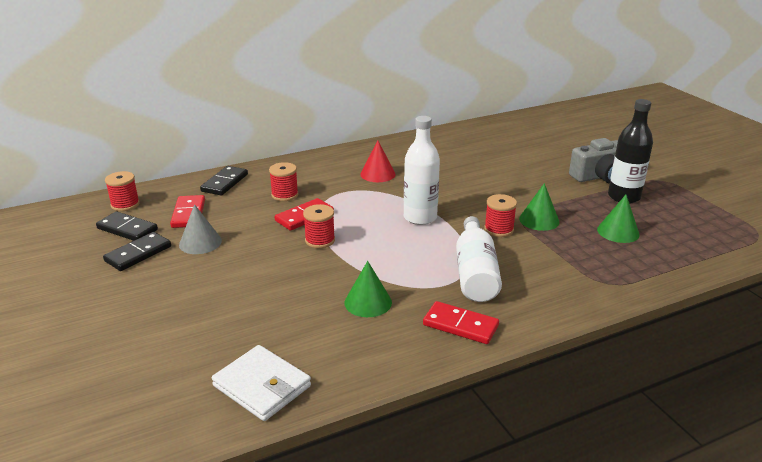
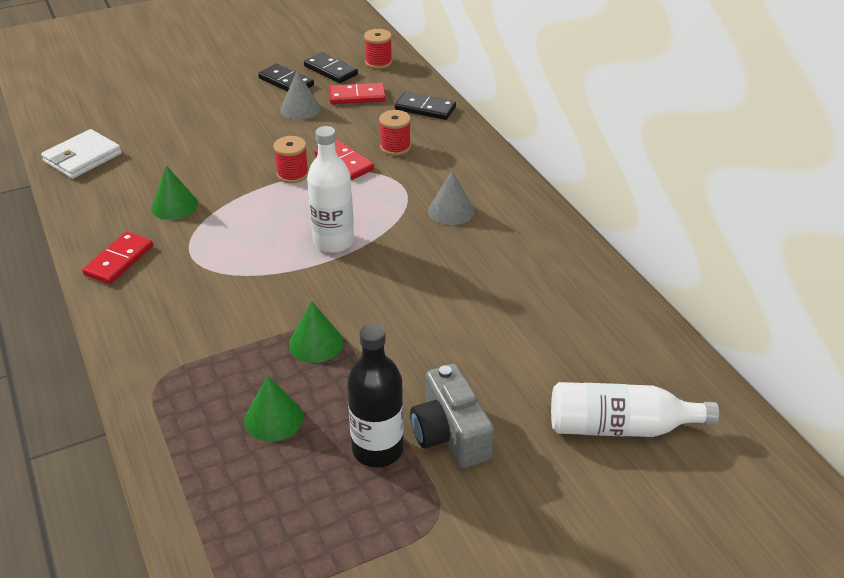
camera: 90 degrees right, 10 degrees up
(127, 229) = (330, 70): black domino -> black domino turned 75 degrees counterclockwise
(377, 174) = (451, 211): red cone -> grey cone
(475, 273) = (206, 277): white bottle -> white bottle (620, 427)
(499, 229) = (296, 304): red spool -> none

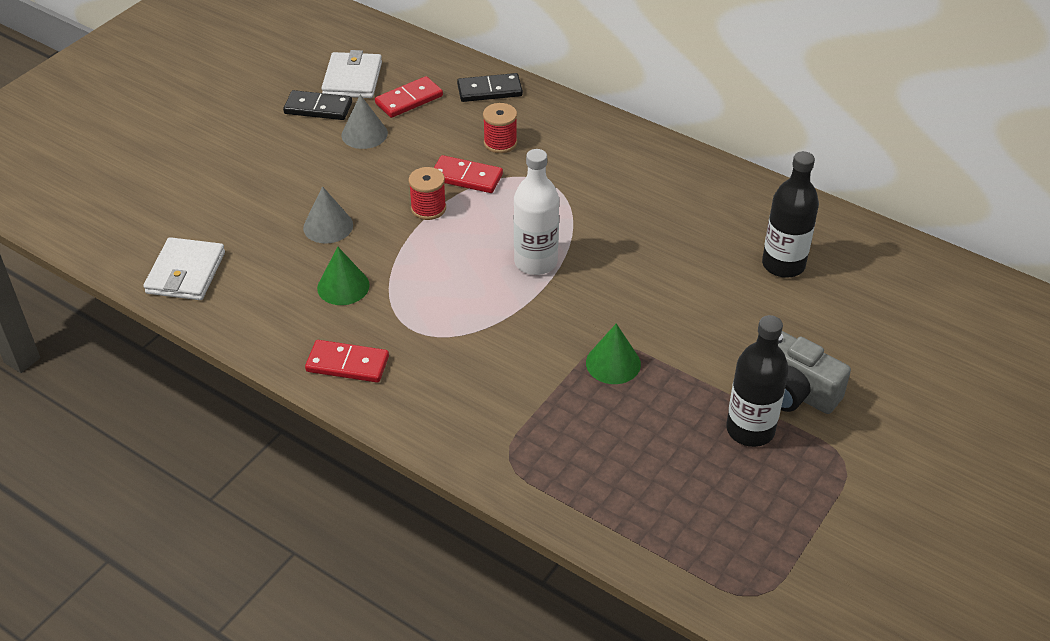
camera: 30 degrees left, 5 degrees up
(119, 260) = (347, 364): red domino -> red domino turned 75 degrees counterclockwise
(273, 418) = (642, 444): green cone -> none
(330, 70) = (352, 79): black domino -> white wallet
(378, 62) = (393, 53): red spool -> none
(451, 211) = (612, 189): grey cone -> grey cone (328, 226)
(545, 324) = (783, 264): none -> black bottle
(620, 427) = (911, 327): white bottle -> none

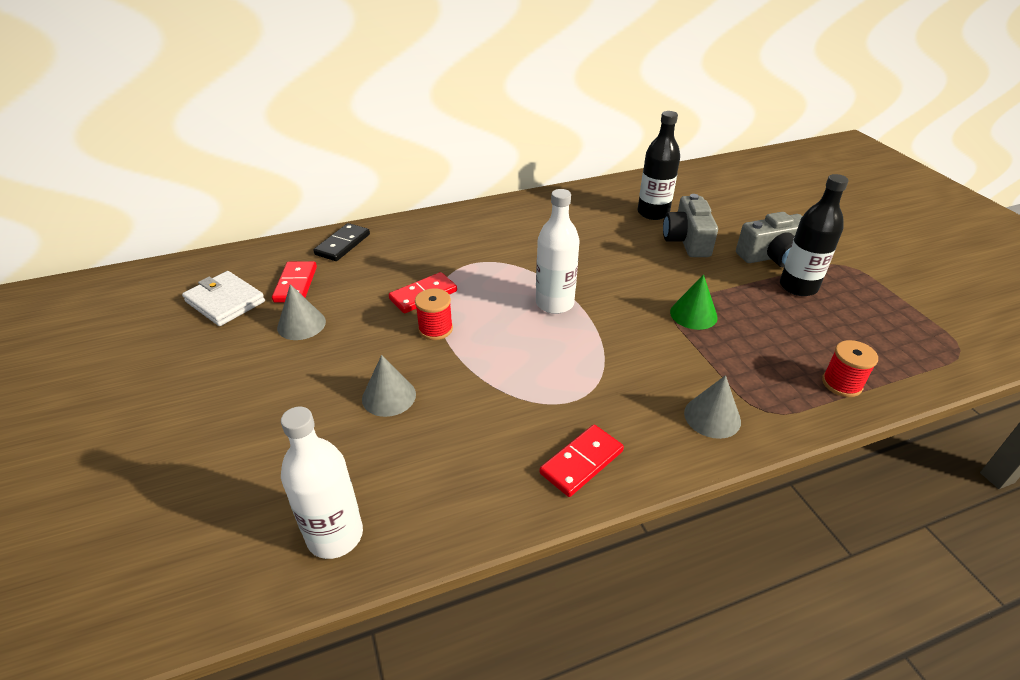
camera: 55 degrees left, 5 degrees down
(186, 273) = (335, 535): white wallet -> white bottle
(318, 108) = (230, 336): black domino -> none
(343, 286) = (477, 421): green cone -> none
(468, 425) = (712, 417): none -> grey cone
(500, 143) = (406, 264): red spool -> red spool (841, 384)
(751, 312) = (687, 241): none -> grey camera

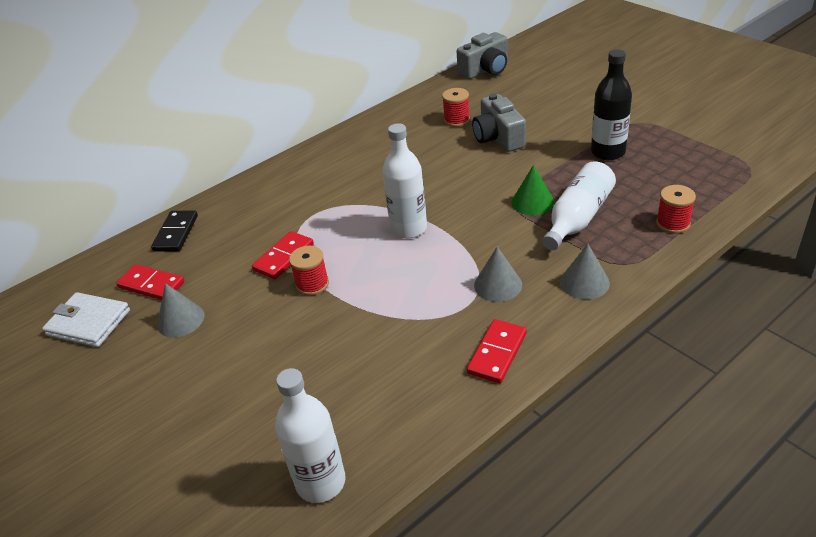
camera: 15 degrees left, 0 degrees up
(296, 284) = (151, 285): red domino -> red domino turned 45 degrees counterclockwise
(389, 396) = (302, 355): grey cone -> grey cone (498, 285)
(653, 213) = (457, 120): black bottle -> red spool
(735, 346) = (577, 218): none -> white bottle
(771, 256) = (575, 132): grey camera -> grey camera (485, 70)

